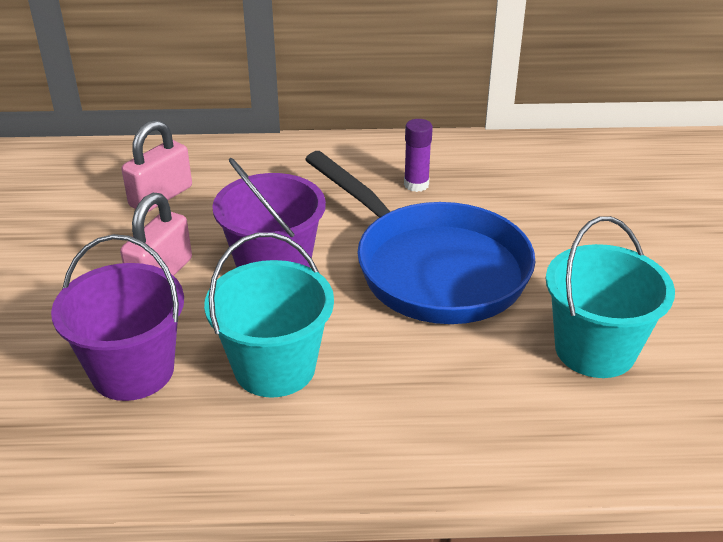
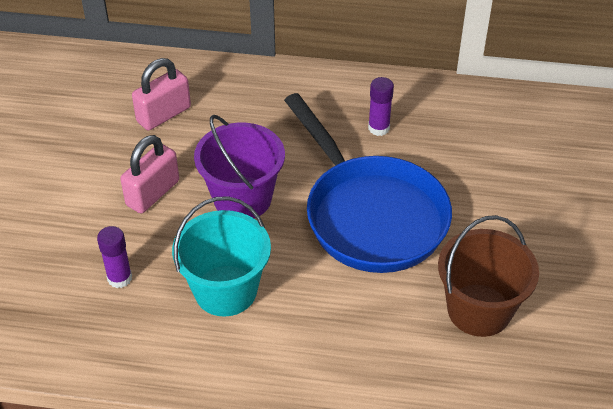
camera: 10 degrees right, 10 degrees up
(133, 371) = (119, 278): purple bucket -> purple glue stick
(595, 349) = (479, 310): turquoise bucket -> brown bucket

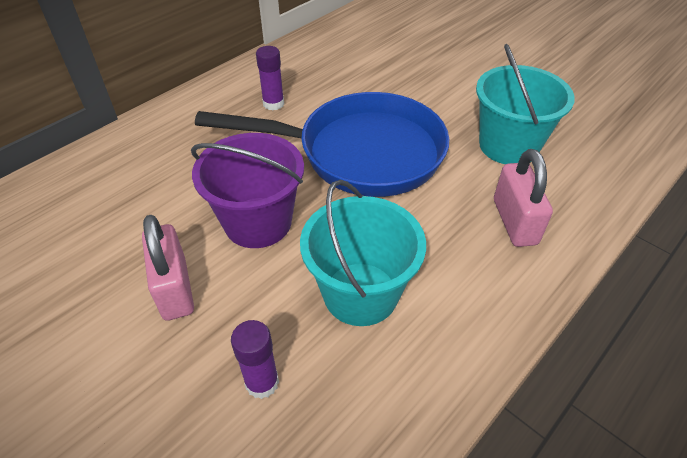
camera: 55 degrees left, 0 degrees up
(164, 114) = (83, 226): pink padlock -> pink padlock (514, 222)
(479, 310) = (508, 146): brown bucket -> turquoise bucket

